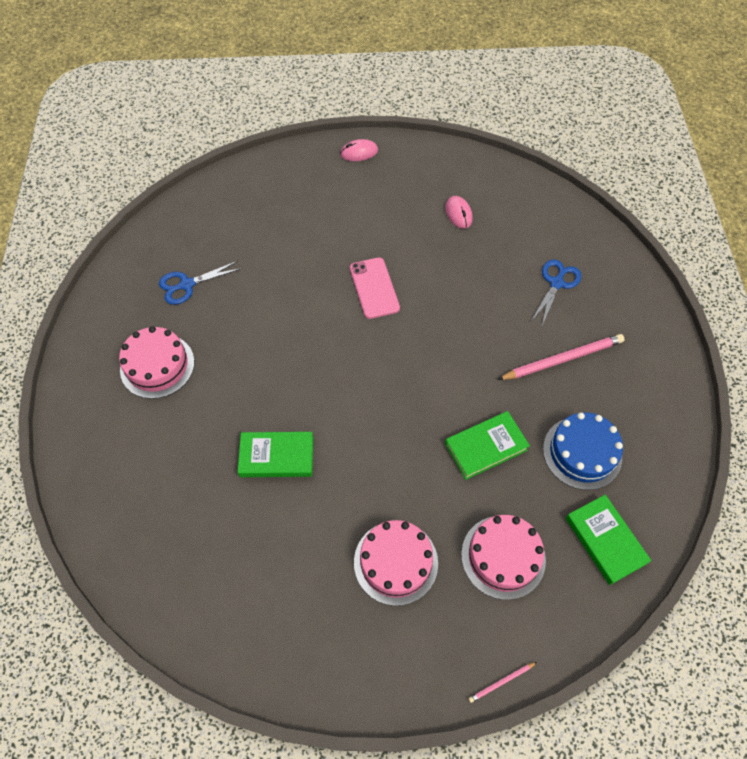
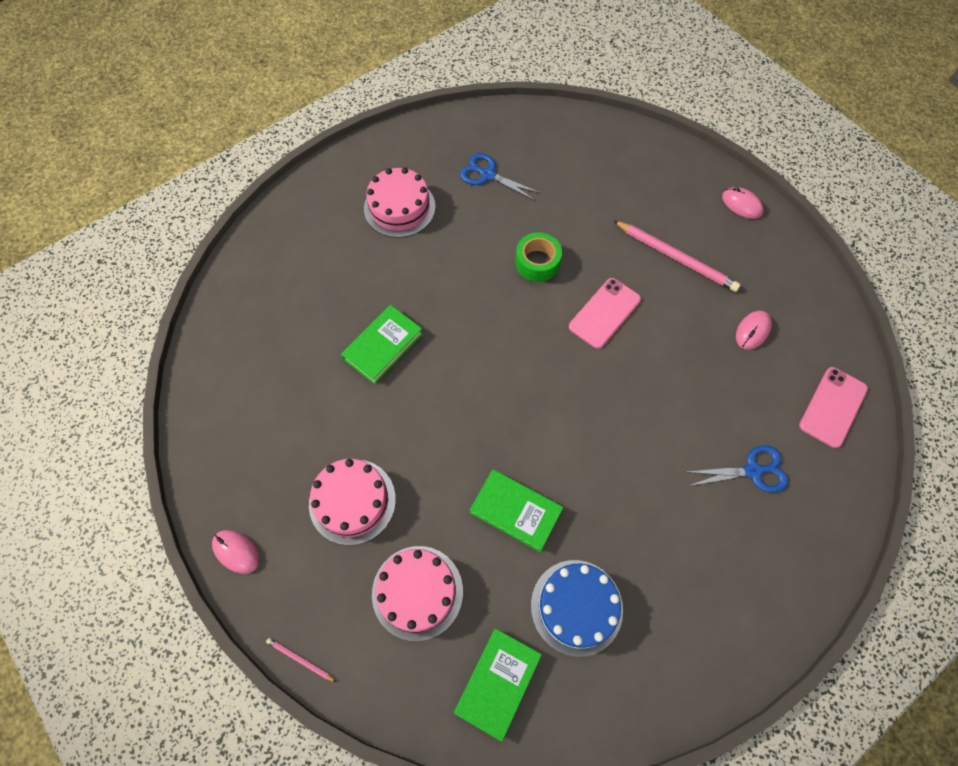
camera: 55 degrees right, 5 degrees up
(277, 457) = (383, 346): green book -> green book turned 75 degrees clockwise
(295, 302) = (537, 262): none -> green tape
(374, 686) = (236, 551): none -> pink mouse
(544, 210) = (832, 407): none -> pink phone
(562, 359) = (667, 528): pink pencil -> pink pencil (676, 257)

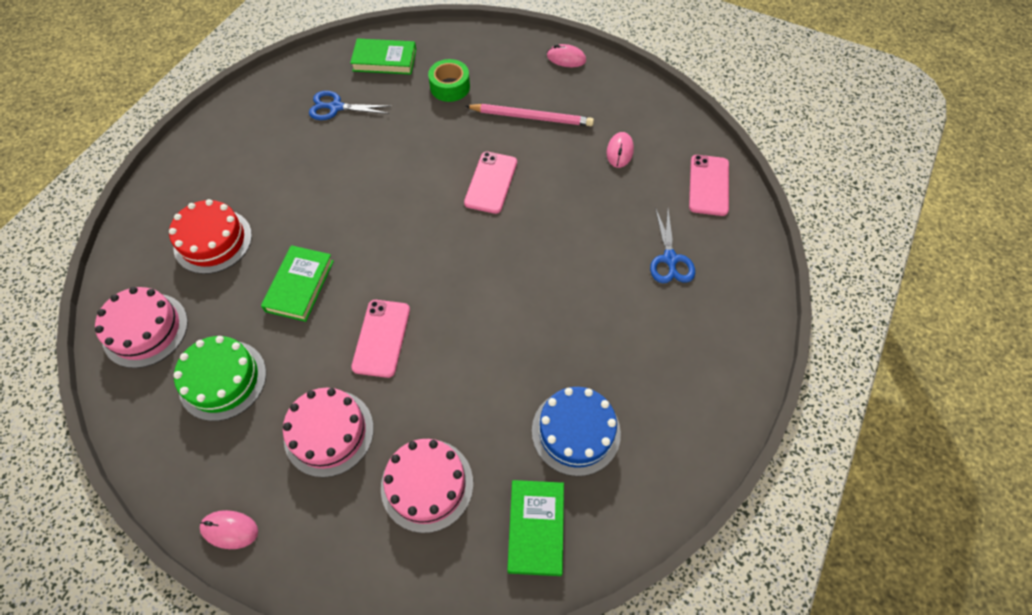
camera: 25 degrees left, 5 degrees down
(283, 409) = (223, 380): none -> green cake
(300, 659) = (339, 598): pink pencil -> none
(325, 270) = (213, 241): none -> red cake
(399, 207) = (264, 162): pink cake -> pink cake (145, 330)
(435, 430) = (381, 338): none -> pink phone
(516, 511) = (486, 375): green book -> green book (384, 60)
(537, 262) = (413, 163): green tape -> green tape (450, 87)
(752, 471) = (670, 259): blue scissors -> blue scissors turned 120 degrees clockwise

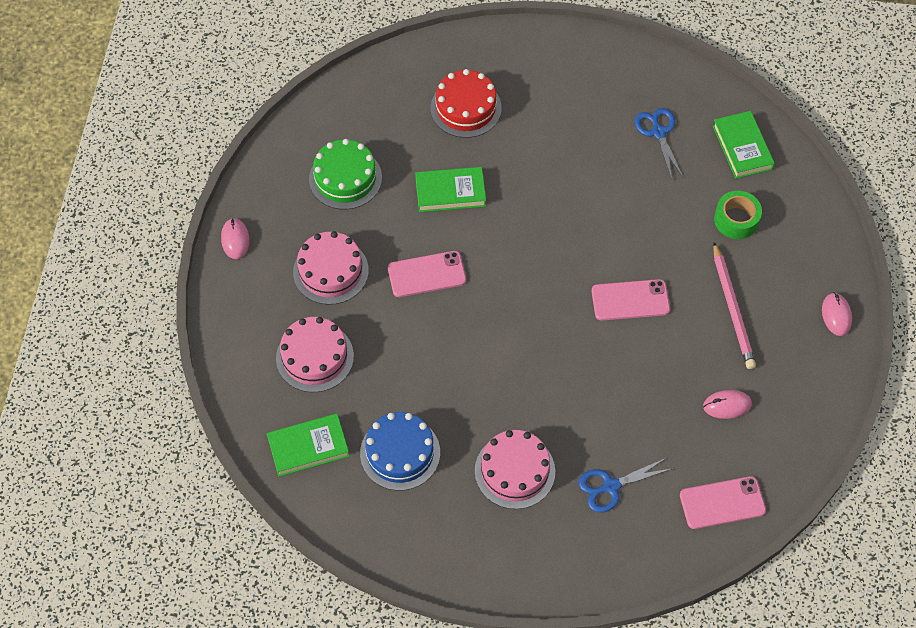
camera: 70 degrees right, 0 degrees up
(145, 330) = (365, 104): pink cake -> pink cake (514, 471)

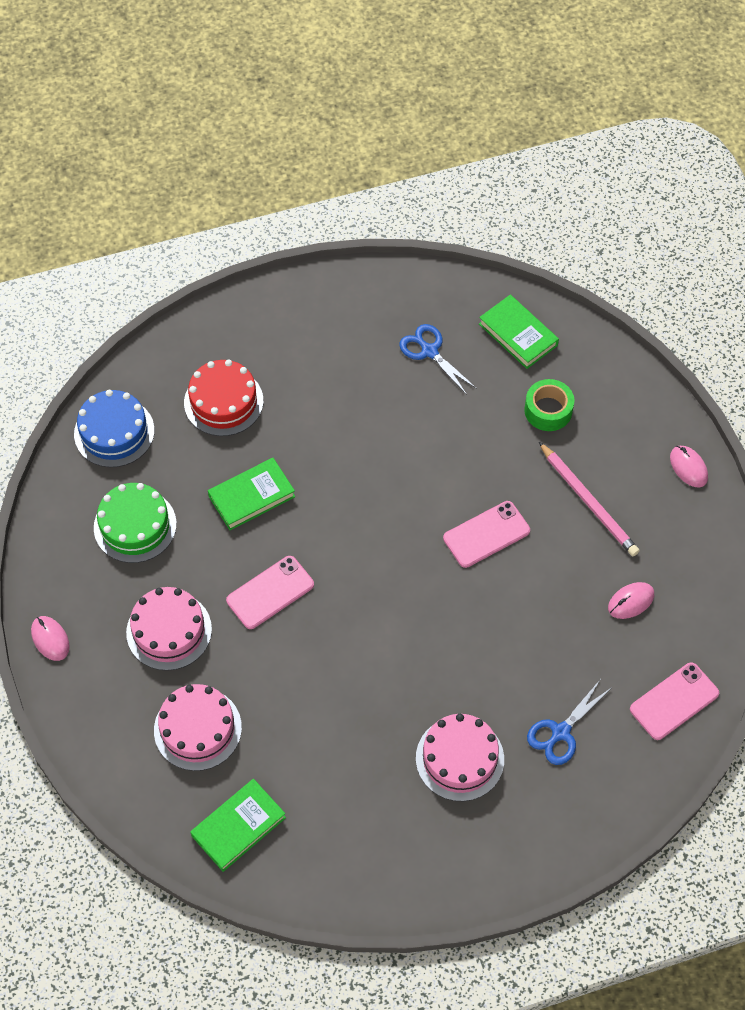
camera: 25 degrees left, 0 degrees up
(400, 453) = (335, 791): blue cake -> blue cake (114, 432)

